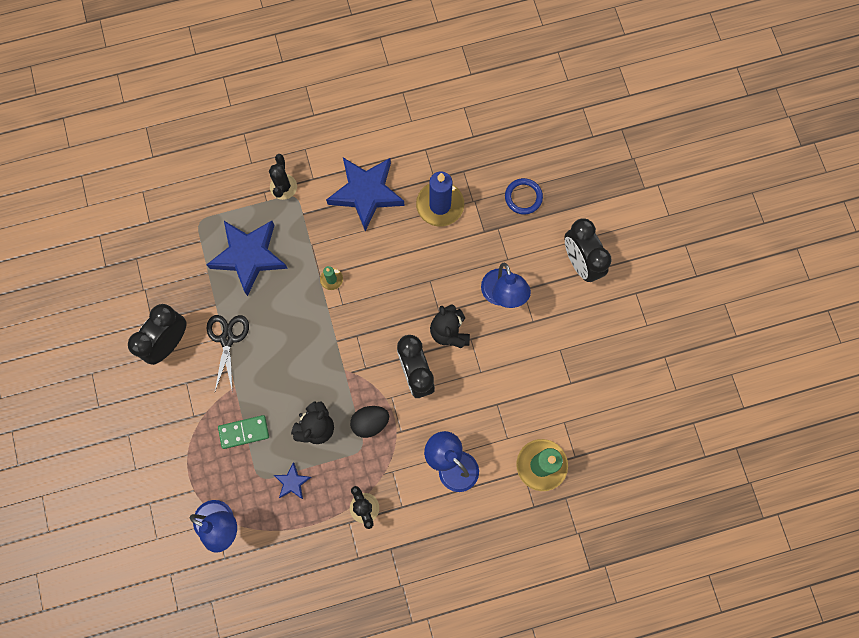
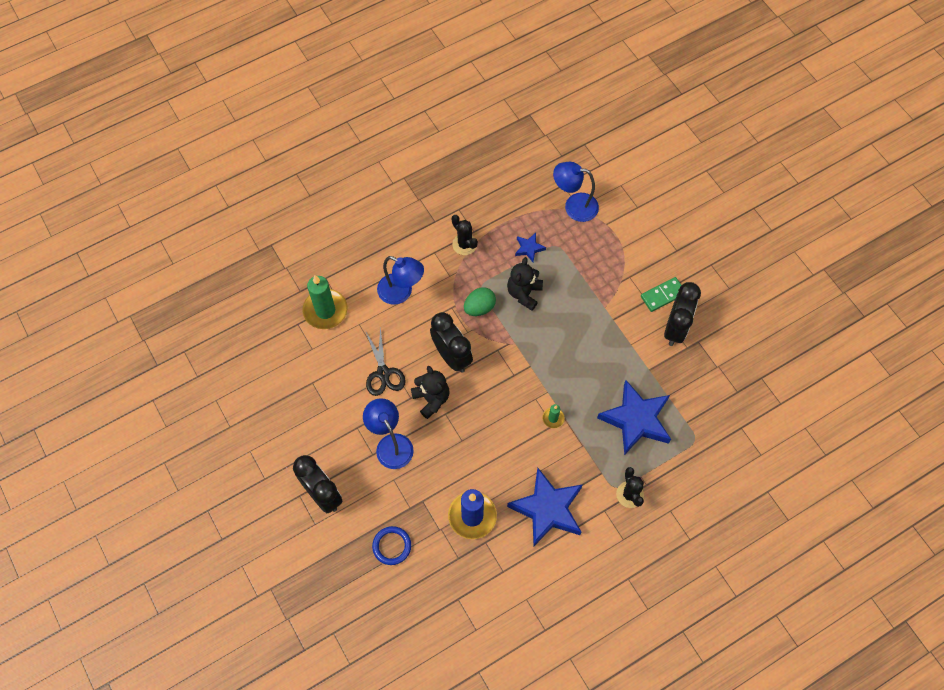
camera: 165 degrees right, 10 degrees down
(227, 339) = (626, 343): black scissors -> black scissors (383, 373)
(244, 432) = (583, 275): green domino -> green domino (663, 295)
(370, 423) = (479, 307): black egg -> green egg

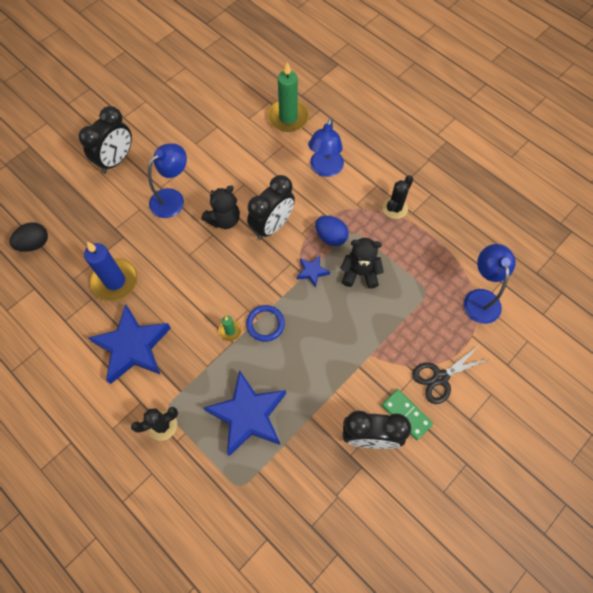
camera: 75 degrees right, 0 degrees up
(383, 373) = (240, 175): black scissors -> black scissors (440, 377)
(392, 546) = (77, 223): blue ring -> blue ring (265, 324)
(404, 593) = (35, 244): none -> black egg
(479, 307) = (331, 237): green egg -> blue egg
(529, 248) = (412, 266): blue star -> blue star (312, 272)

